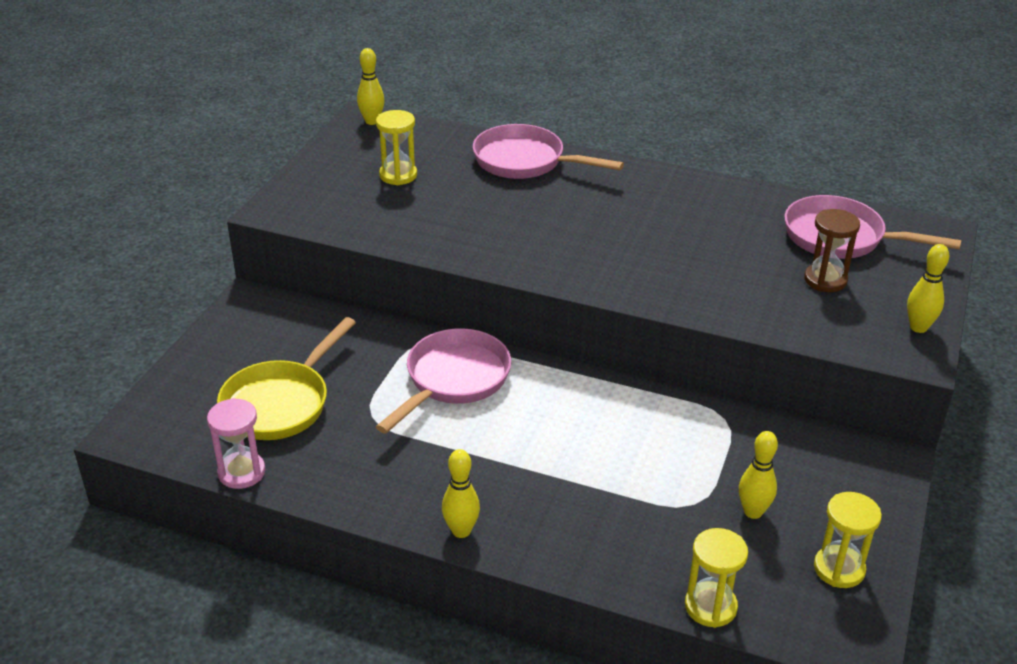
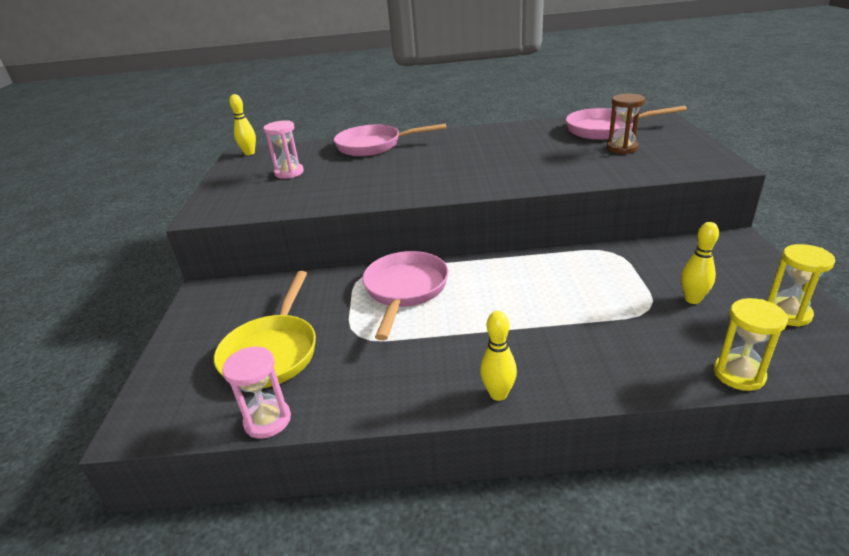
camera: 20 degrees left, 5 degrees down
(398, 175) = (289, 173): yellow hourglass -> pink hourglass
(918, 327) = (704, 153): yellow bowling pin -> none

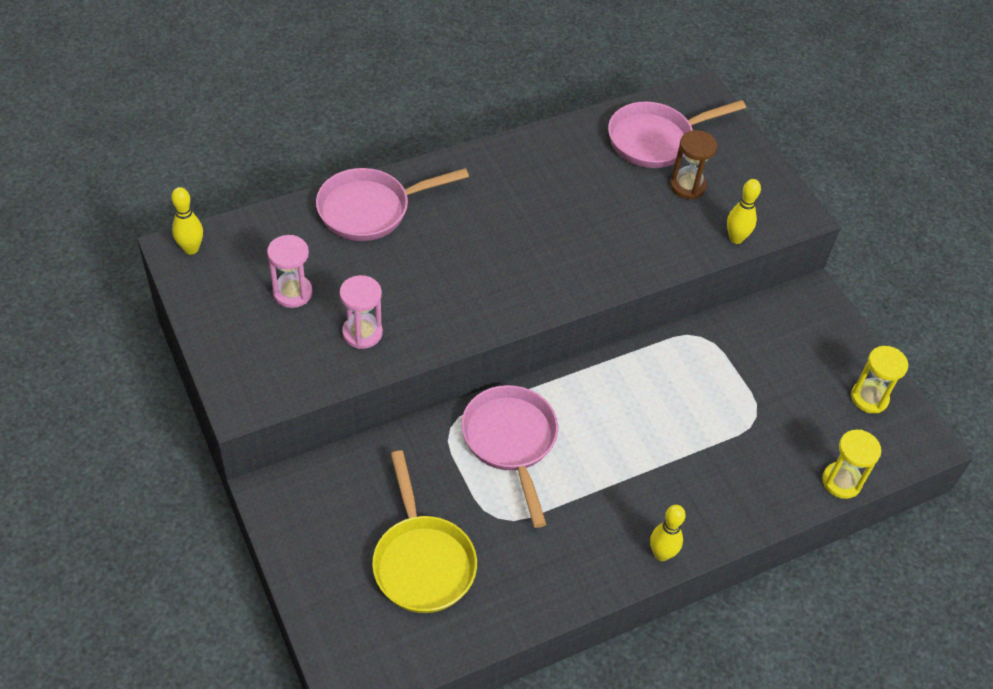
camera: 30 degrees left, 20 degrees up
(267, 420) = (474, 639): pink hourglass -> pink hourglass (362, 333)
(692, 299) = (790, 395): yellow bowling pin -> yellow bowling pin (736, 238)

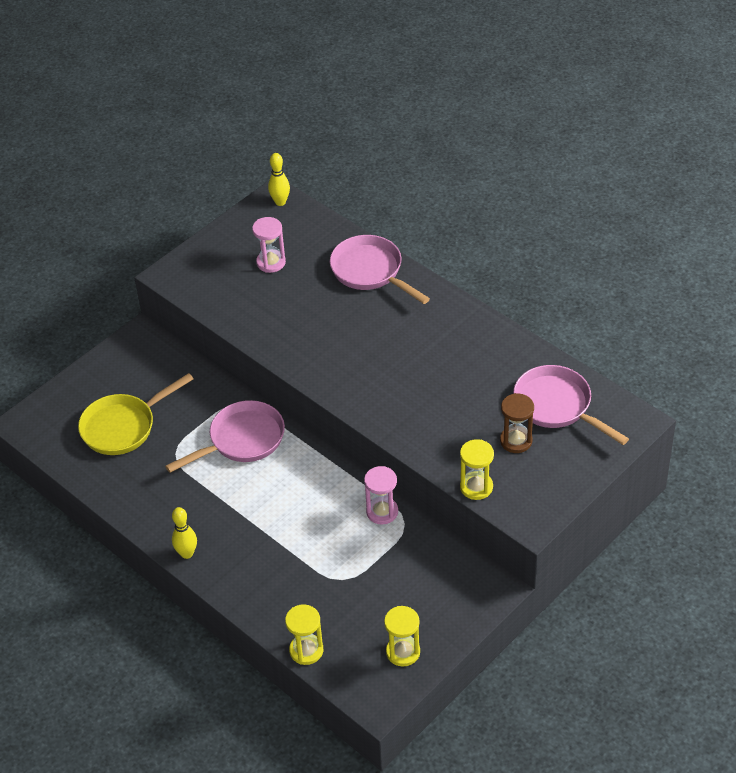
camera: 75 degrees right, 5 degrees down
(362, 333) = (256, 308): pink hourglass -> pink hourglass (382, 512)
(736, 238) = (476, 487): yellow bowling pin -> yellow hourglass

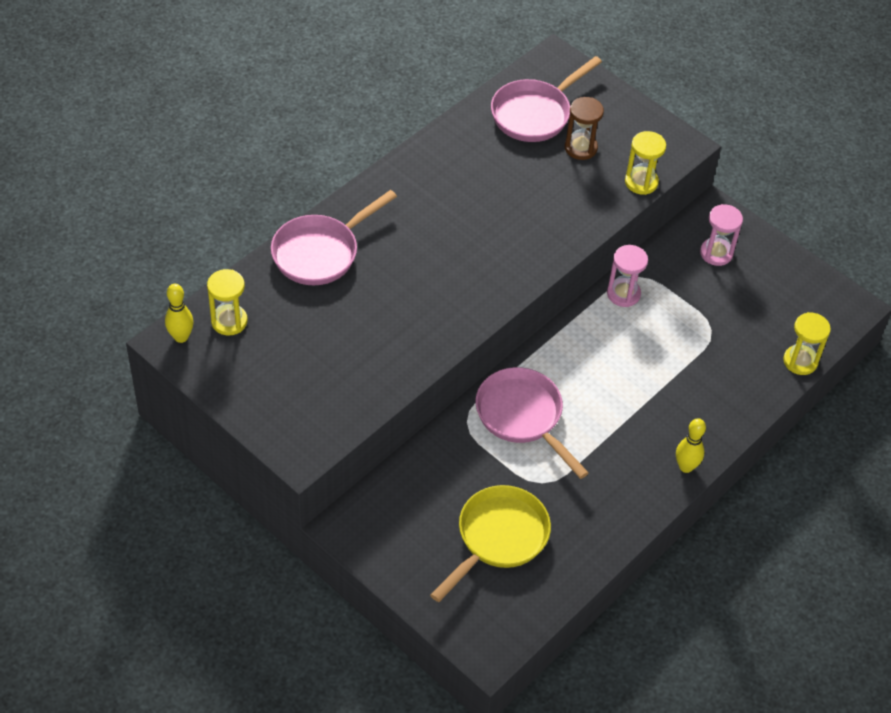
camera: 95 degrees left, 5 degrees up
(123, 426) = (498, 538): yellow pan -> yellow pan turned 105 degrees counterclockwise
(271, 262) = (292, 347): pink hourglass -> pink hourglass (716, 253)
(403, 652) = (794, 285): yellow hourglass -> yellow hourglass (229, 321)

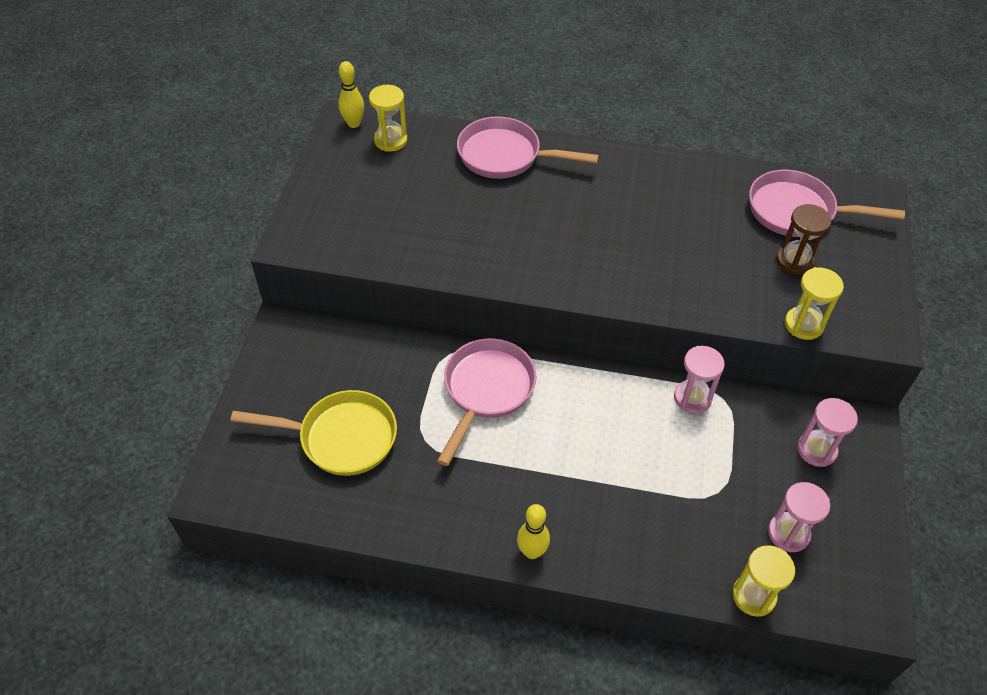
camera: 60 degrees right, 0 degrees up
(768, 312) = (788, 533): none -> pink hourglass

